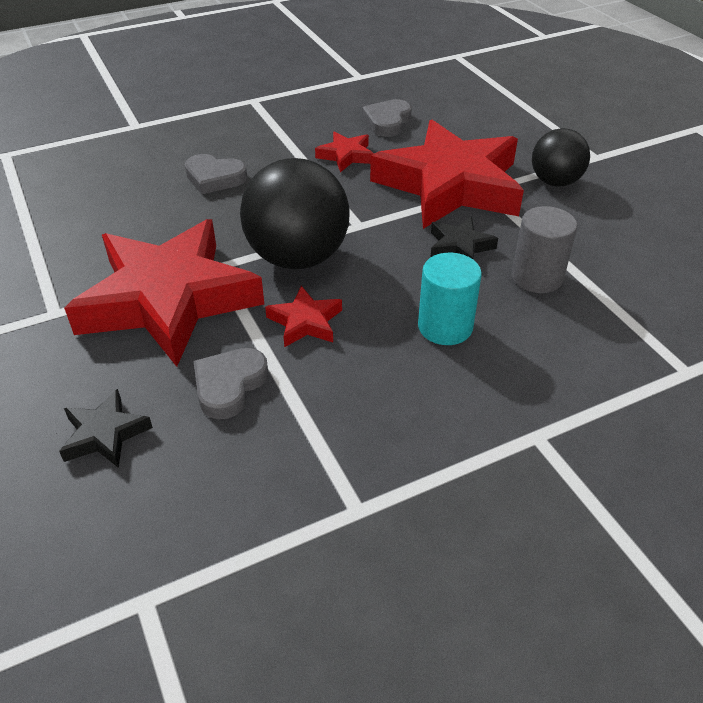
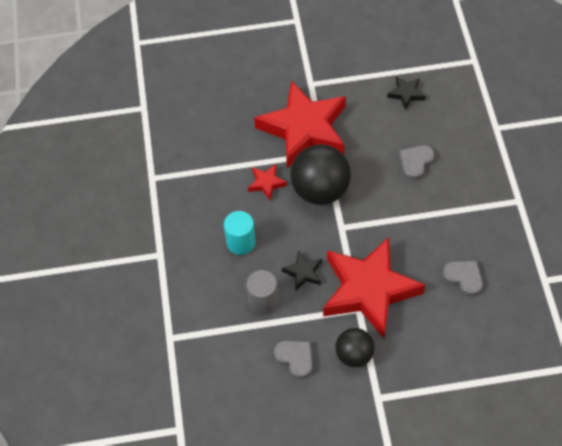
camera: 110 degrees right, 15 degrees up
(105, 434) = (224, 100): black star -> black star (406, 94)
(229, 385) = (235, 146): grey heart -> grey heart (295, 359)
(346, 156) = (422, 240): red star -> none

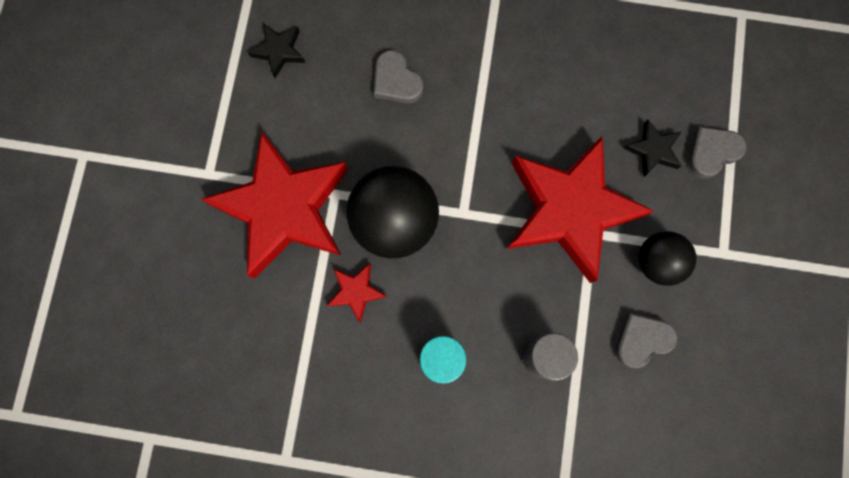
camera: 75 degrees left, 20 degrees up
(303, 272) = (517, 287): black star -> black star (653, 150)
(463, 278) = (588, 87): grey heart -> grey heart (712, 152)

